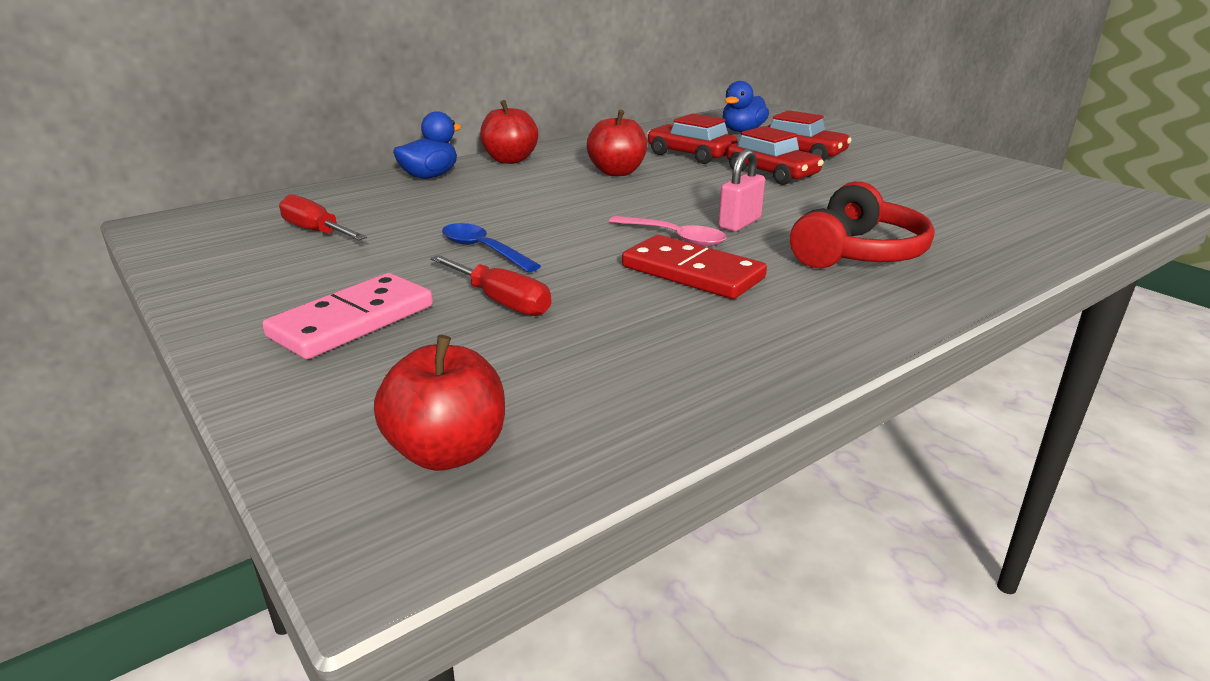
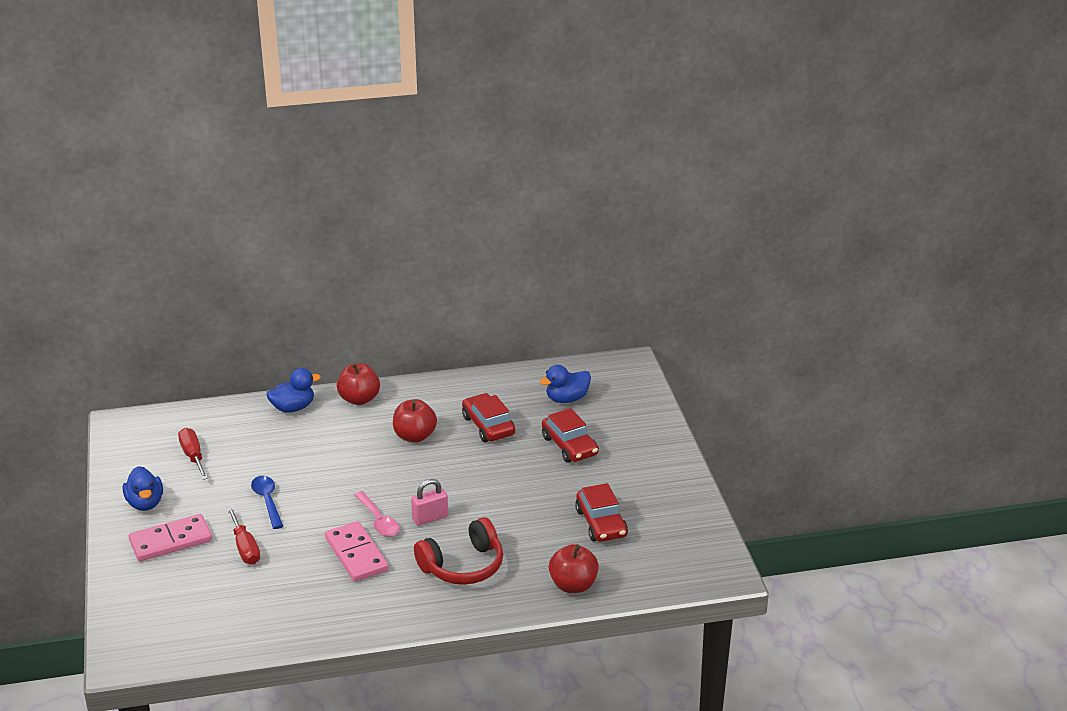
camera: 25 degrees right, 5 degrees up
(266, 289) = (145, 503): none -> blue duck
(448, 452) = (163, 629): red apple -> red apple (573, 585)
(692, 272) = (356, 554): red domino -> pink domino
(772, 174) = (515, 467): red car -> red car (601, 523)

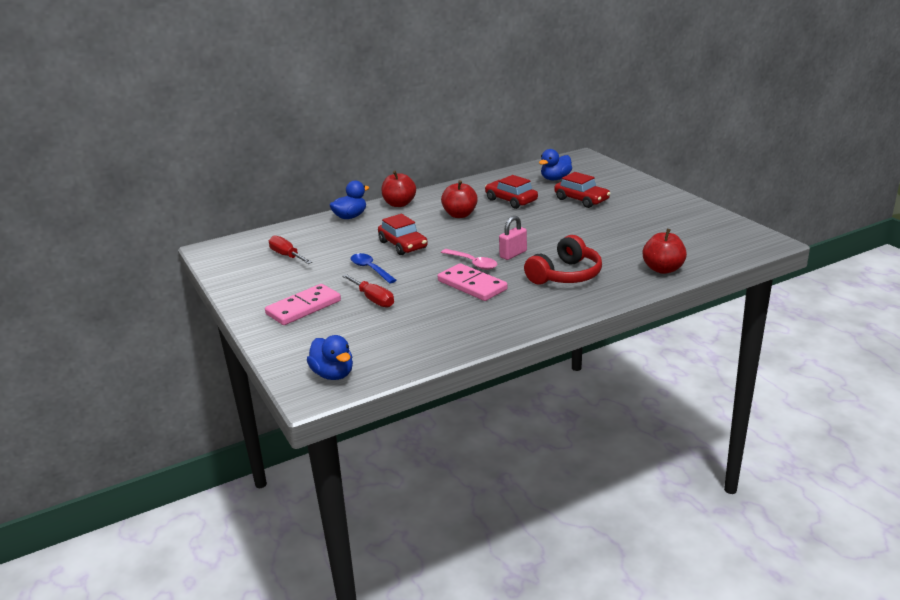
camera: 15 degrees left, 5 degrees down
(145, 503) = (264, 289): blue duck -> blue duck (333, 374)
(601, 523) = (647, 233): red car -> red car (403, 245)

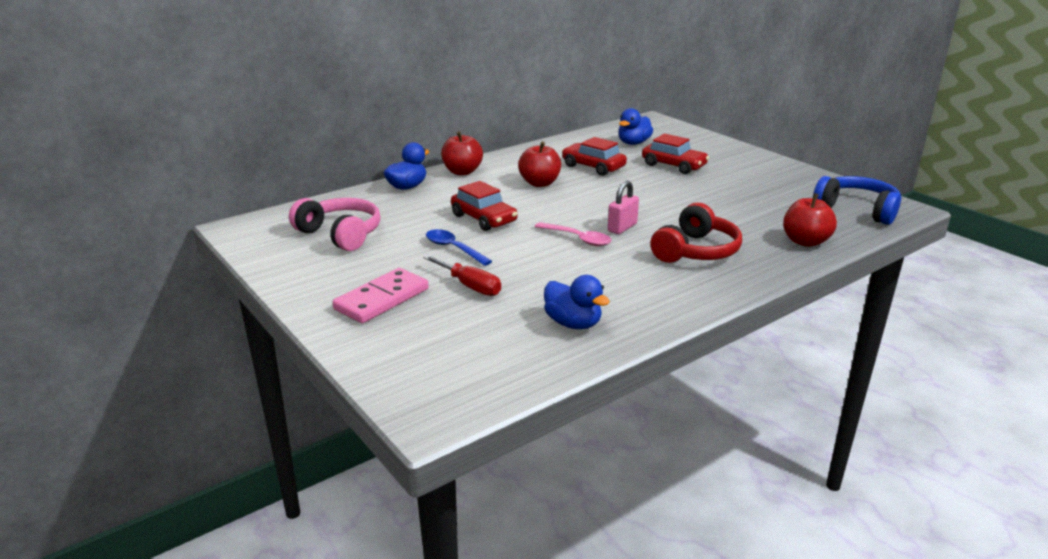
camera: 10 degrees left, 0 degrees up
(287, 256) = (340, 234): red screwdriver -> pink headphones
(333, 374) = (450, 388): blue duck -> blue duck (573, 323)
(472, 285) = (588, 265): pink domino -> none
(724, 242) = (857, 210): none -> blue headphones

